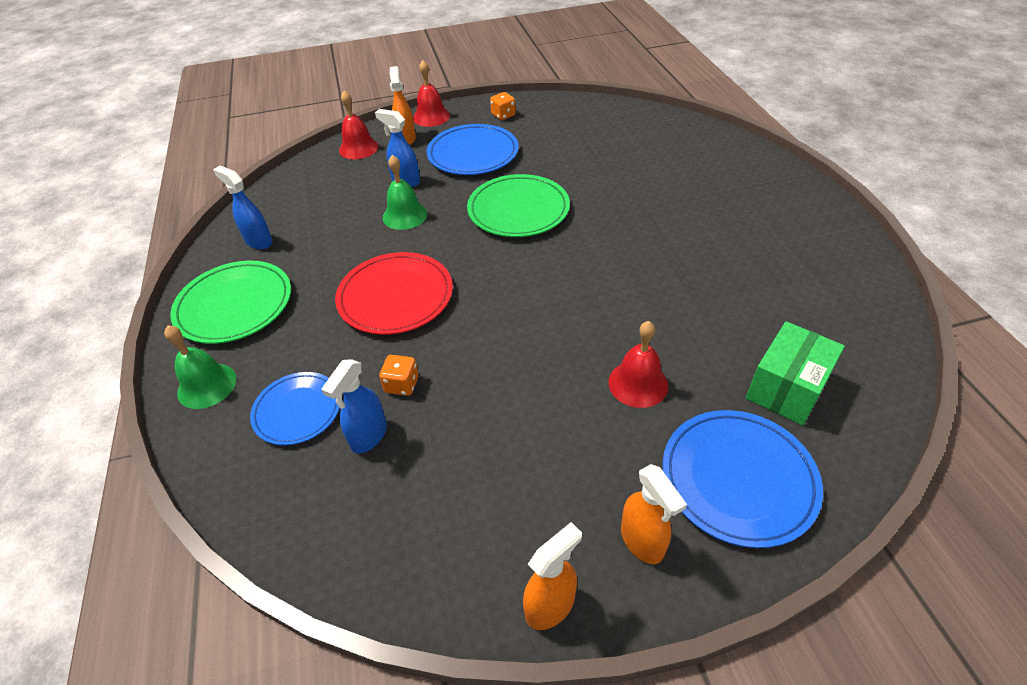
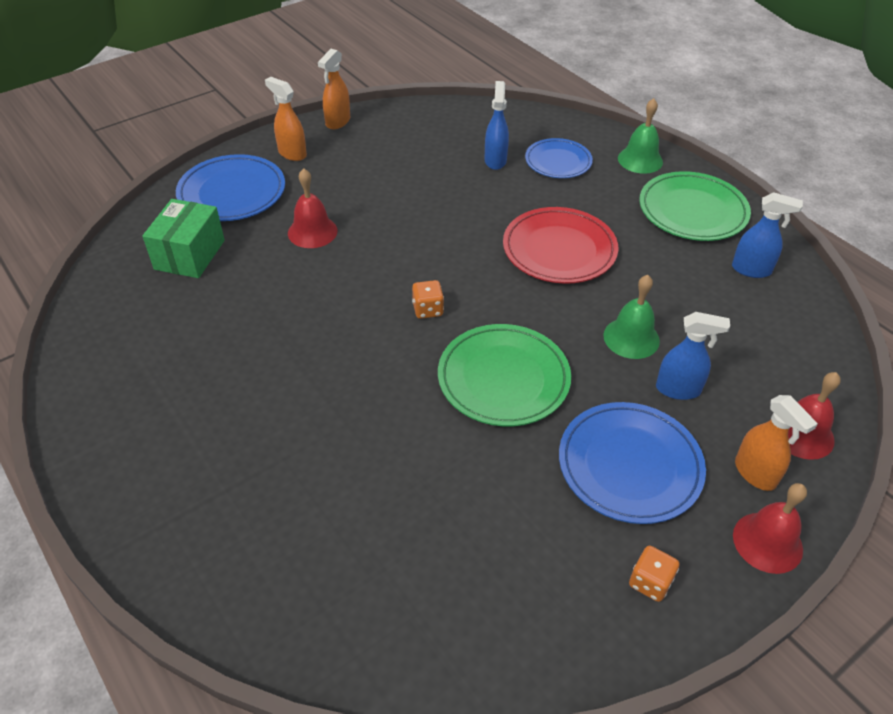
camera: 155 degrees right, 0 degrees up
(402, 384) = (497, 191): orange dice -> orange dice (428, 309)

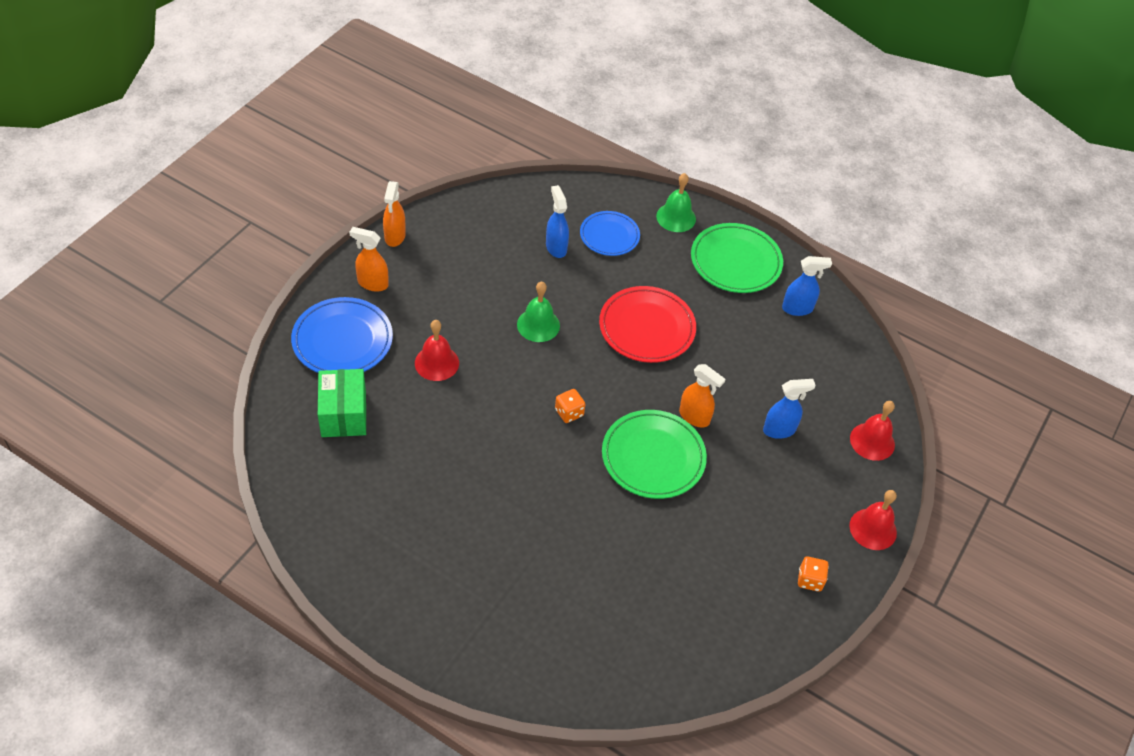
camera: 25 degrees left, 5 degrees up
(629, 465) = (767, 500): blue plate -> none
(631, 338) = (731, 395): green bell -> green bell (538, 325)
(755, 473) = (851, 481): orange spray bottle -> orange spray bottle (694, 417)

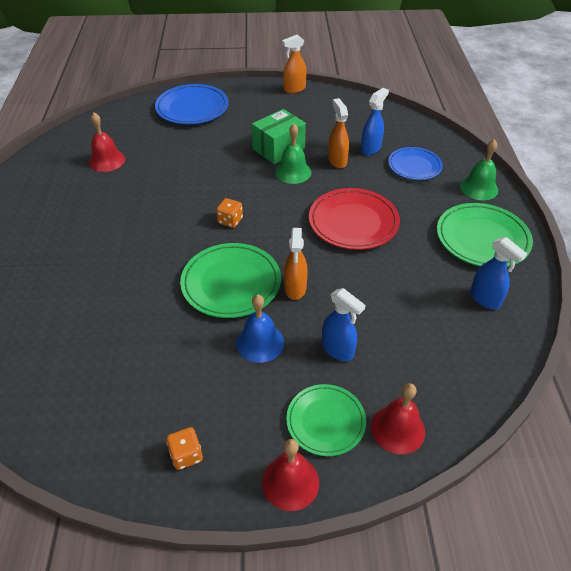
camera: 60 degrees right, 5 degrees down
(344, 414) = (136, 133): green box -> green box (278, 149)
(372, 283) = (248, 98): orange spray bottle -> orange spray bottle (337, 161)
(436, 363) = (212, 147): red bell -> red bell (107, 160)
(735, 475) = (260, 342): none -> blue bell
(838, 478) = (325, 421): none -> green plate

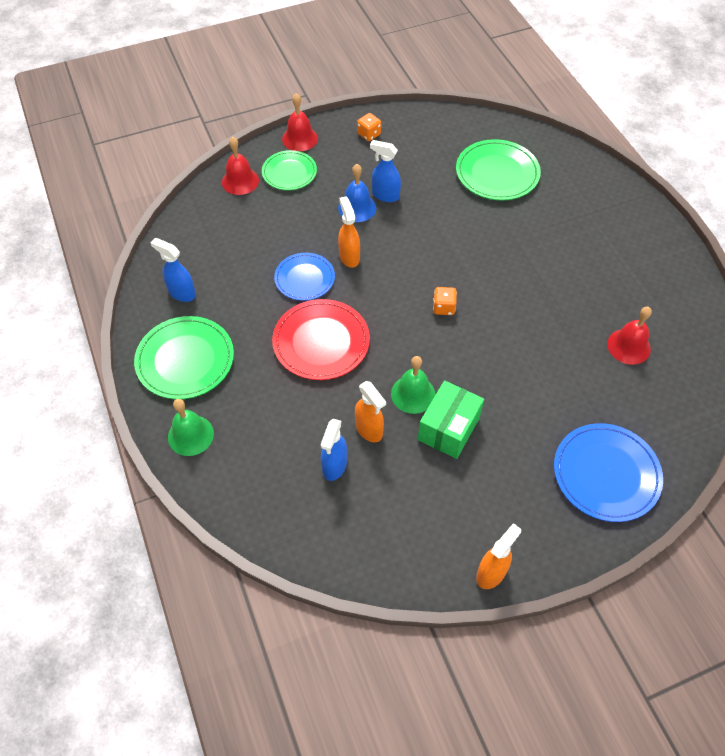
camera: 160 degrees right, 10 degrees up
(231, 283) = (405, 246): green plate -> green plate (497, 173)
(338, 349) = (296, 218): blue spray bottle -> blue spray bottle (385, 195)
(414, 166) = (272, 450): blue plate -> blue plate (304, 279)

